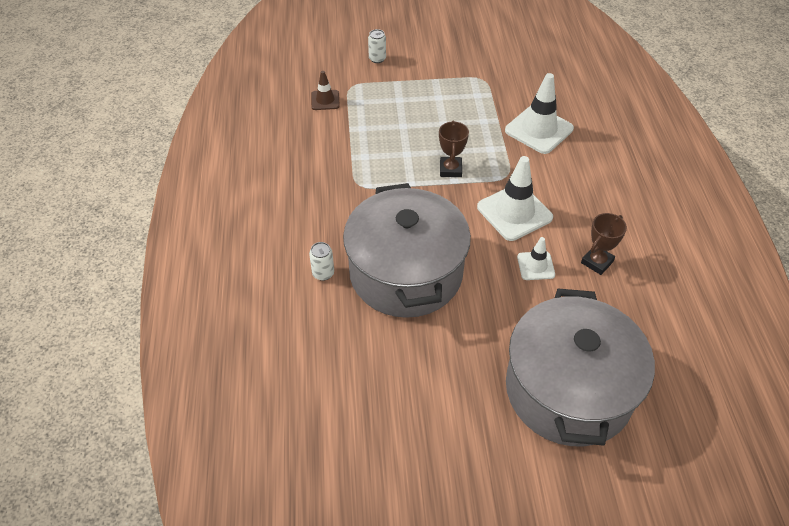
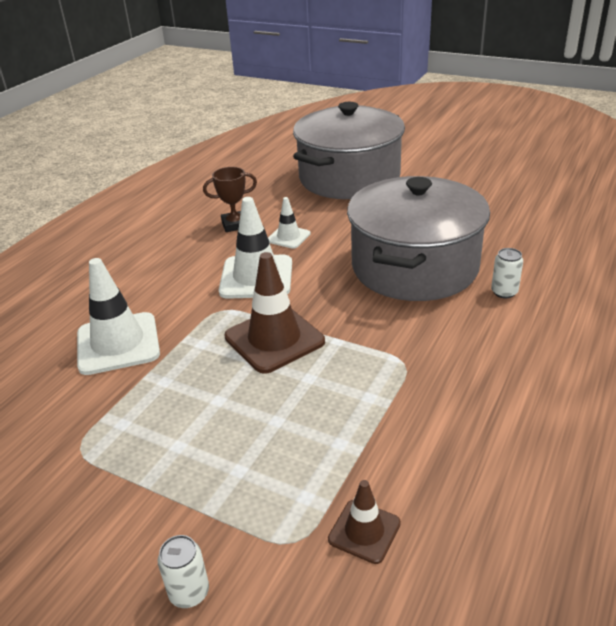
camera: 145 degrees left, 15 degrees down
(450, 169) = (274, 339): brown trophy -> brown traffic cone

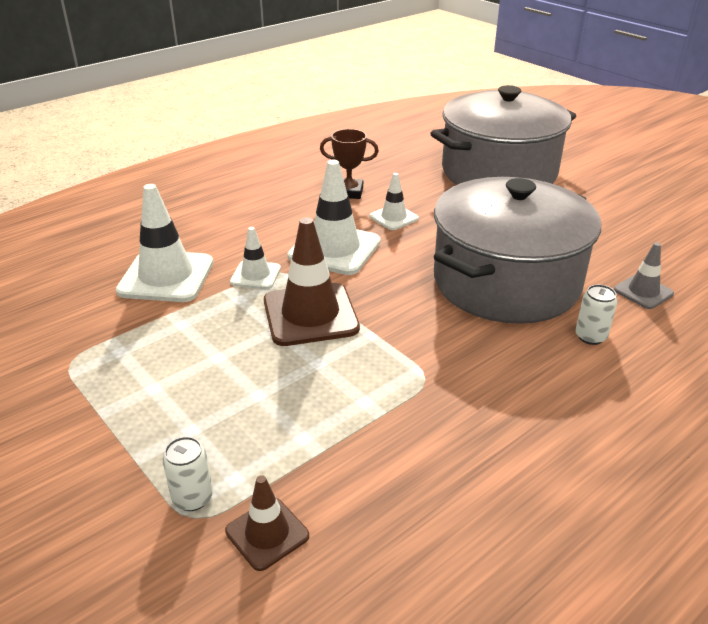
camera: 20 degrees right, 0 degrees up
(189, 592) = (71, 527): white can -> white can (192, 498)
(202, 319) = (255, 275): none -> white traffic cone
(518, 247) = (643, 292): none -> grey traffic cone

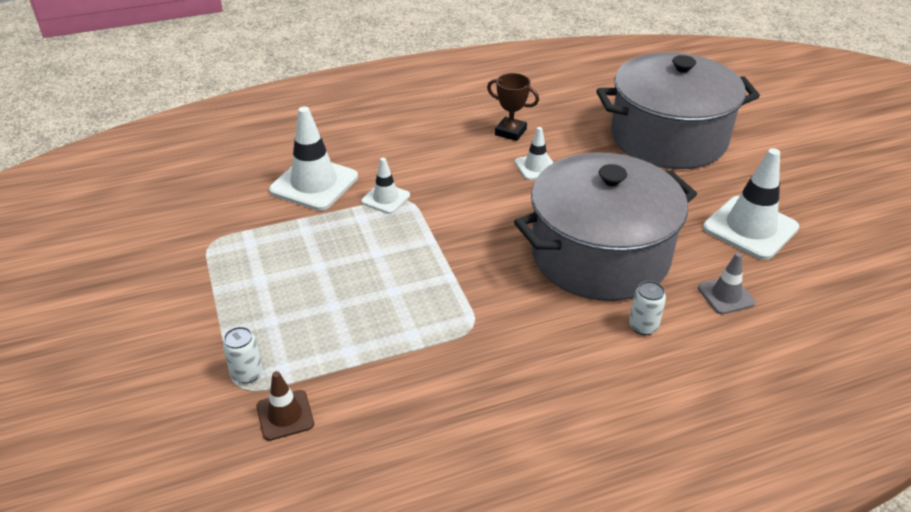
camera: 20 degrees right, 5 degrees up
(310, 315) = (411, 246): brown traffic cone -> none
(334, 249) = (465, 188): white traffic cone -> white traffic cone (750, 228)

